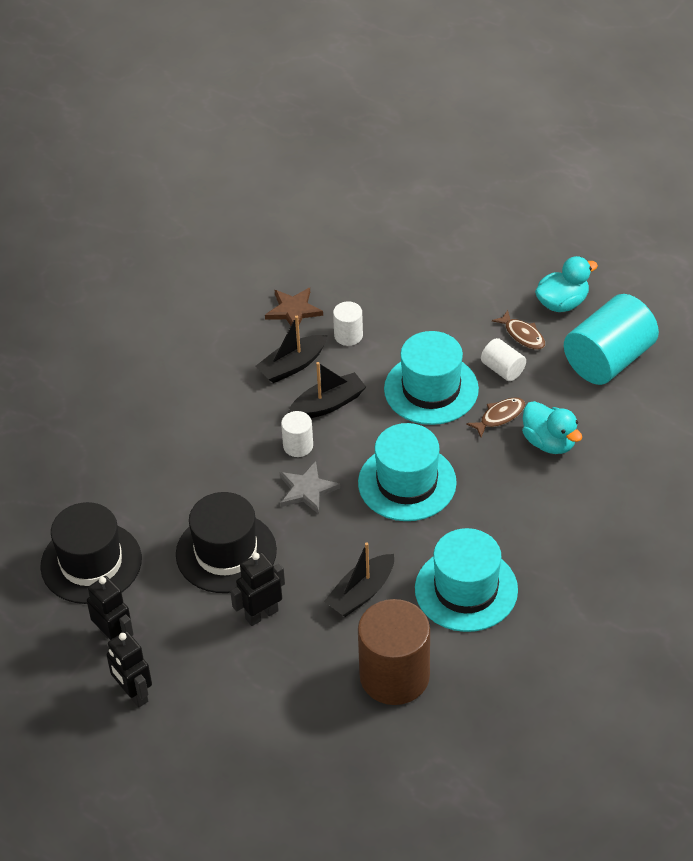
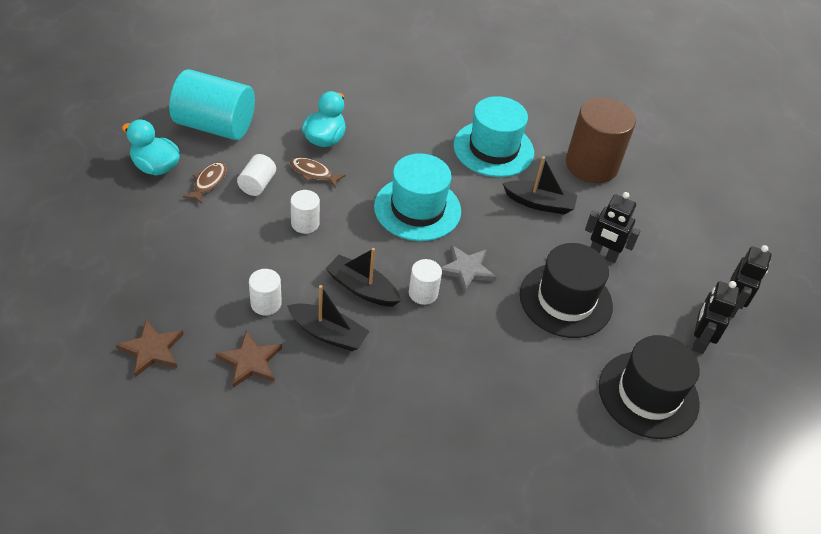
camera: 125 degrees left, 0 degrees up
(340, 258) = (152, 350): none -> brown star
(431, 389) = (305, 223): turquoise hat -> white cylinder

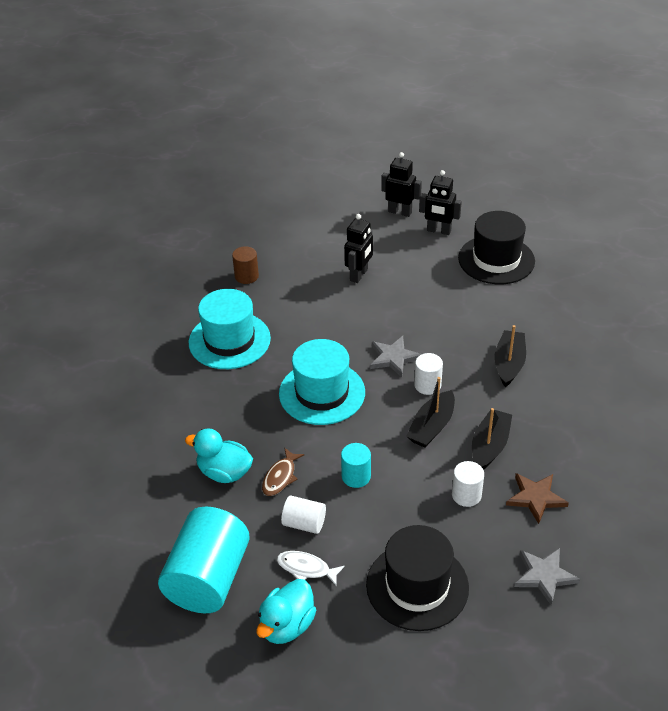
camera: 85 degrees left, 5 degrees down
(152, 350) = (544, 576): brown star -> grey star
(208, 182) = (306, 568): brown fish -> white fish
(305, 223) = (356, 476): white cylinder -> turquoise cylinder
(539, 203) = (302, 311): black boat -> black boat (509, 364)
(565, 300) = (414, 298): black hat -> black hat (417, 586)
(591, 165) = (246, 276): brown cylinder -> brown cylinder, size x0.48

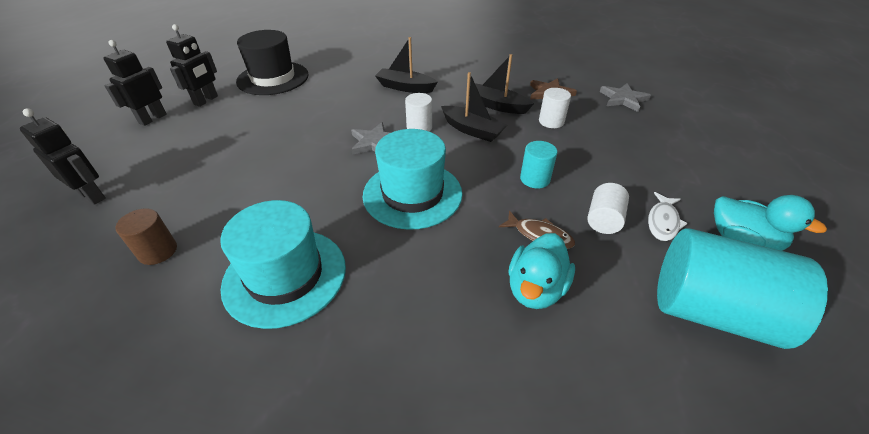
camera: 85 degrees left, 0 degrees up
(359, 275) = (234, 153): black robot -> black robot (92, 195)
(417, 586) = (656, 155): black hat -> none

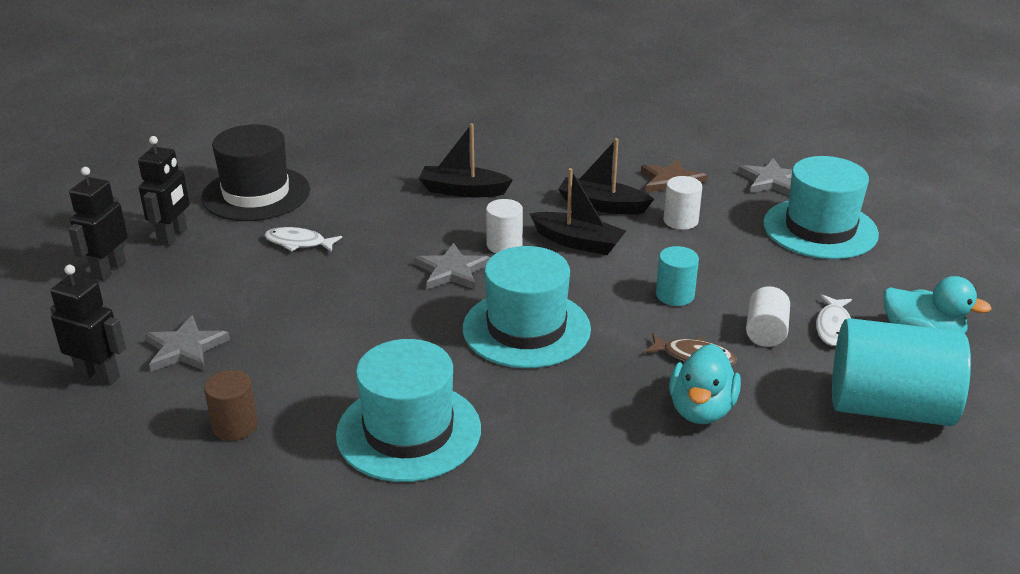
camera: 10 degrees left, 10 degrees down
(163, 181) = (185, 348): none -> grey star
(282, 112) = (298, 243): none -> white fish
(657, 137) = (820, 229): none -> turquoise hat

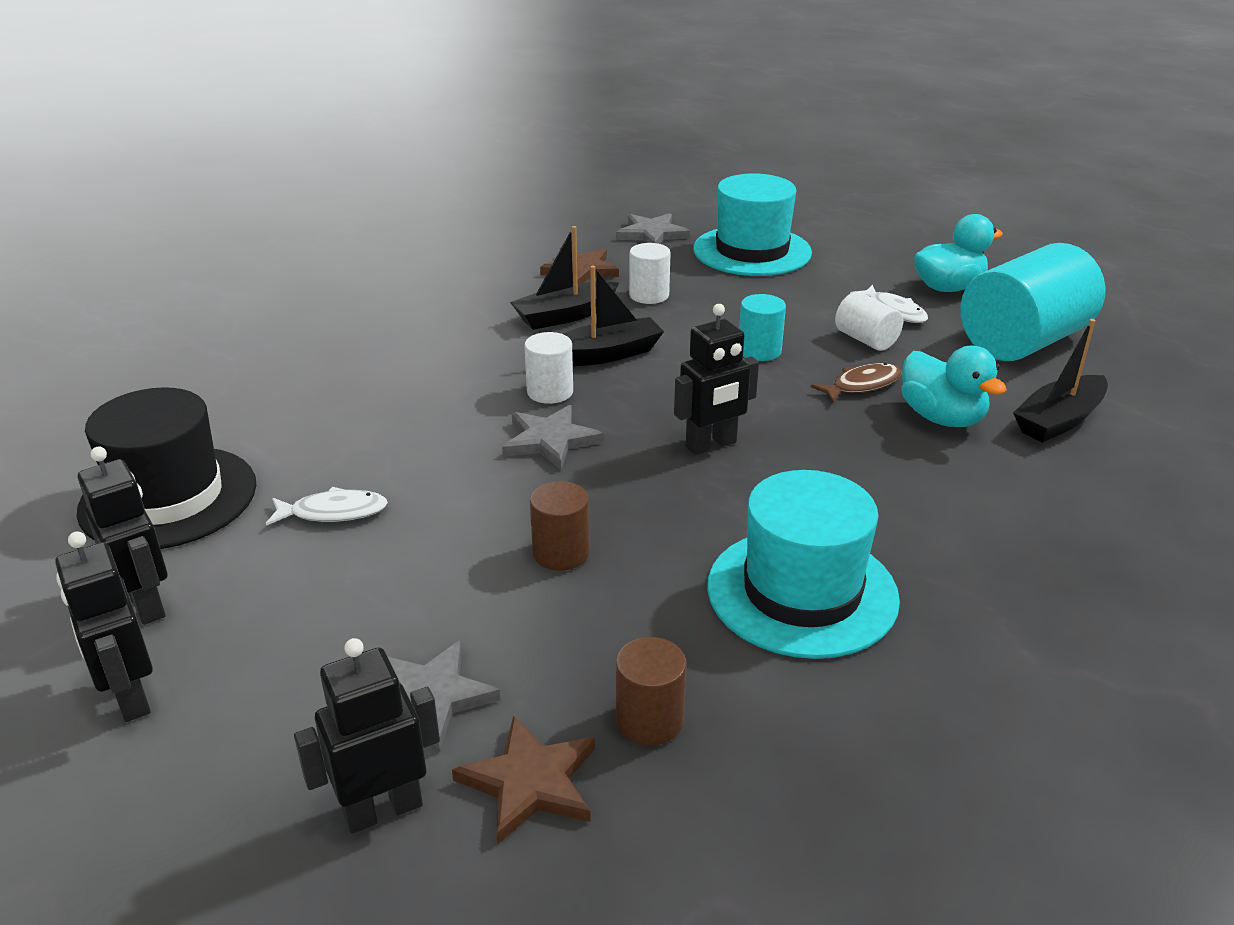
camera: 50 degrees left, 0 degrees up
(154, 409) = (530, 782): none -> brown star
(298, 243) = (333, 512): white fish -> white fish turned 150 degrees counterclockwise
(346, 329) = (561, 553): none -> brown cylinder
(463, 191) = (411, 369): black boat -> black boat (1059, 420)
(526, 329) = (711, 445): turquoise hat -> black robot

